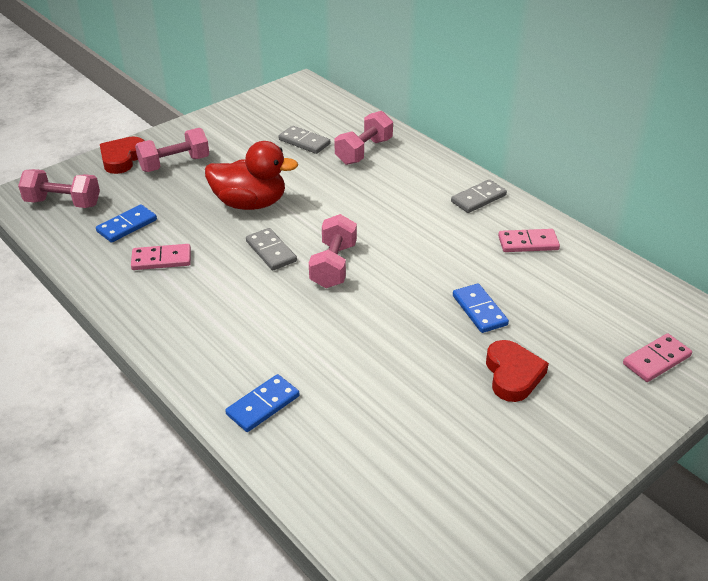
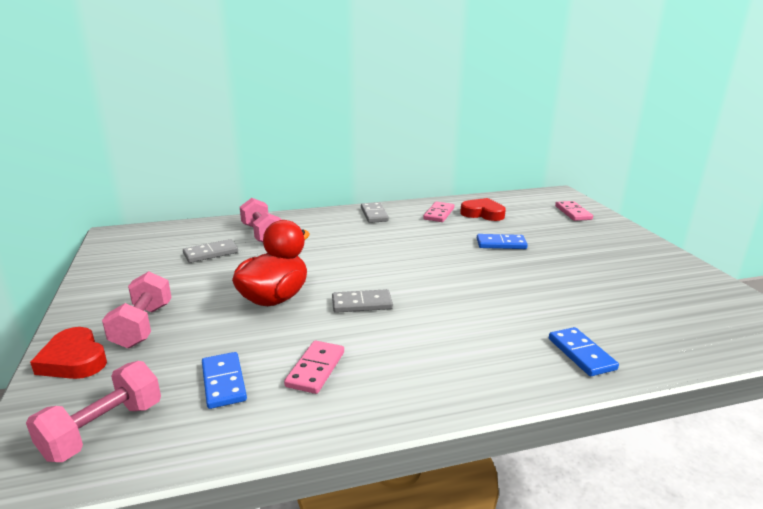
camera: 65 degrees left, 15 degrees down
(333, 265) = (408, 281): pink dumbbell -> none
(513, 375) = (573, 250): red heart -> red heart (483, 213)

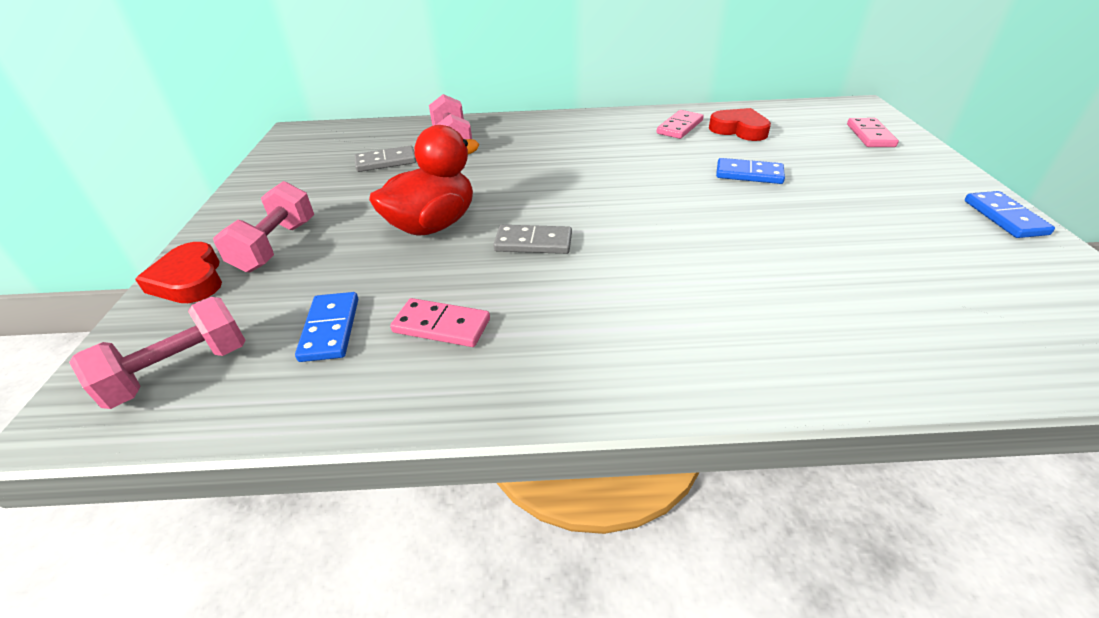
camera: 15 degrees right, 15 degrees up
(315, 369) = (441, 326): pink domino -> pink domino turned 75 degrees clockwise
(374, 214) = (596, 123): grey domino -> none
(581, 354) = (808, 350): blue domino -> blue domino (1005, 217)

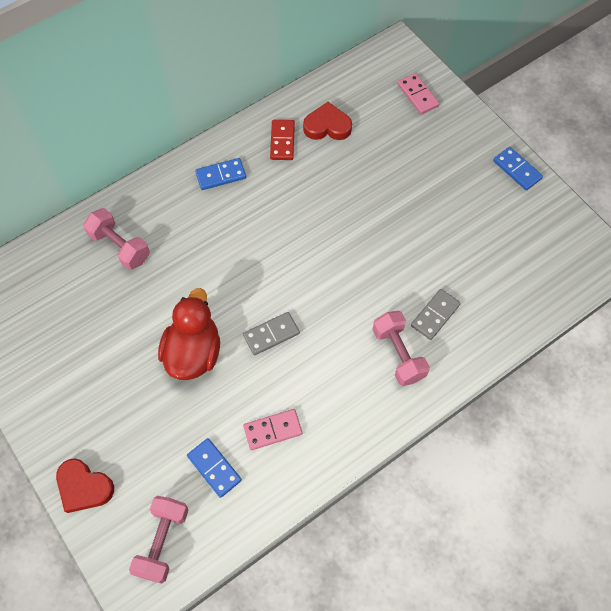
camera: 35 degrees left, 25 degrees up
(276, 246) = (107, 429): pink dumbbell -> pink dumbbell (398, 354)
(386, 162) = (90, 299): grey domino -> grey domino (435, 315)
(679, 127) = (282, 141): pink domino -> red domino
(749, 174) = (361, 188): blue domino -> blue domino (221, 175)

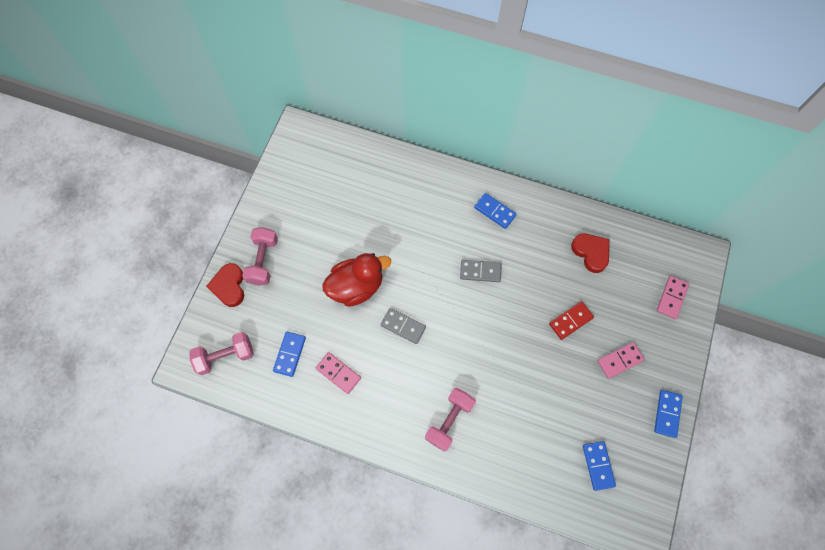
camera: 55 degrees right, 5 degrees up
(120, 246) = (396, 189): pink dumbbell -> pink dumbbell (263, 261)
(282, 141) = (553, 231): red domino -> red domino (570, 321)
(435, 315) = (497, 428): grey domino -> grey domino (480, 271)
(444, 173) = (620, 361): none -> pink domino
(526, 254) = (598, 465): none -> blue domino

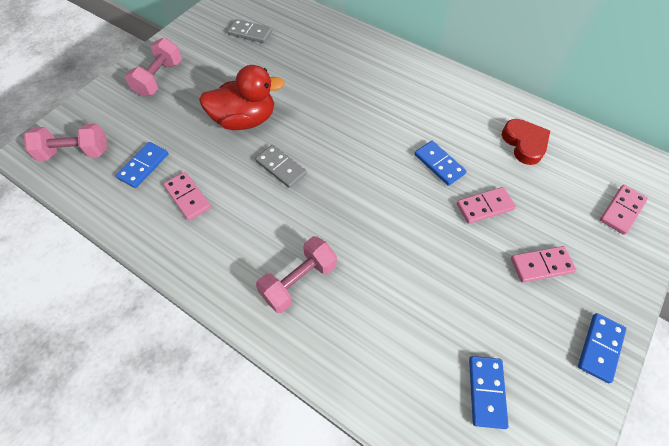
camera: 15 degrees right, 10 degrees down
(229, 286) = (114, 92): red heart -> none
(480, 271) = (388, 134): grey domino -> grey domino (250, 33)
(494, 211) = (421, 85): blue domino -> blue domino (439, 164)
(570, 321) = (484, 206): red domino -> pink domino

